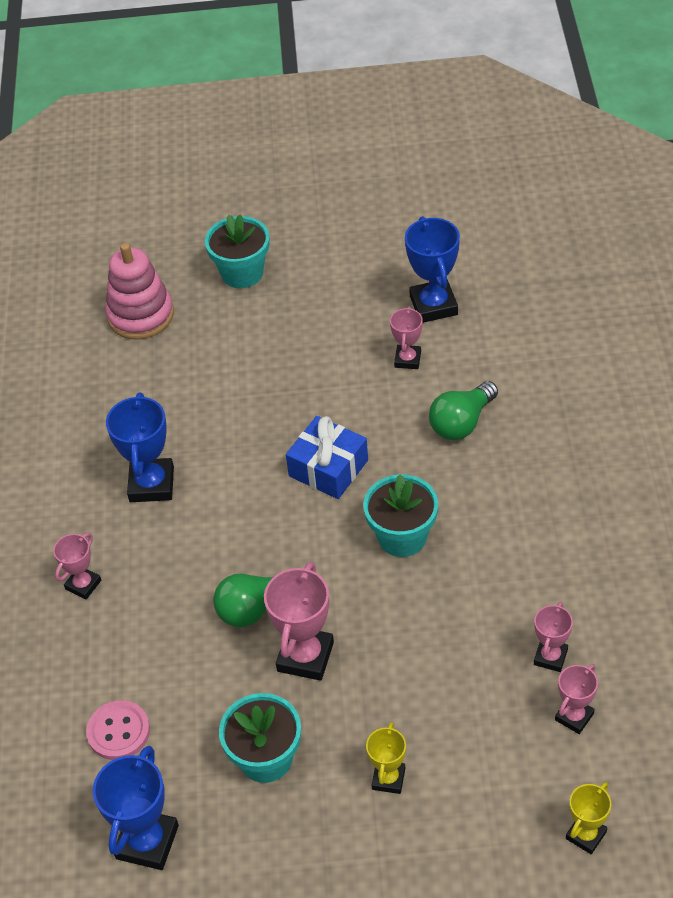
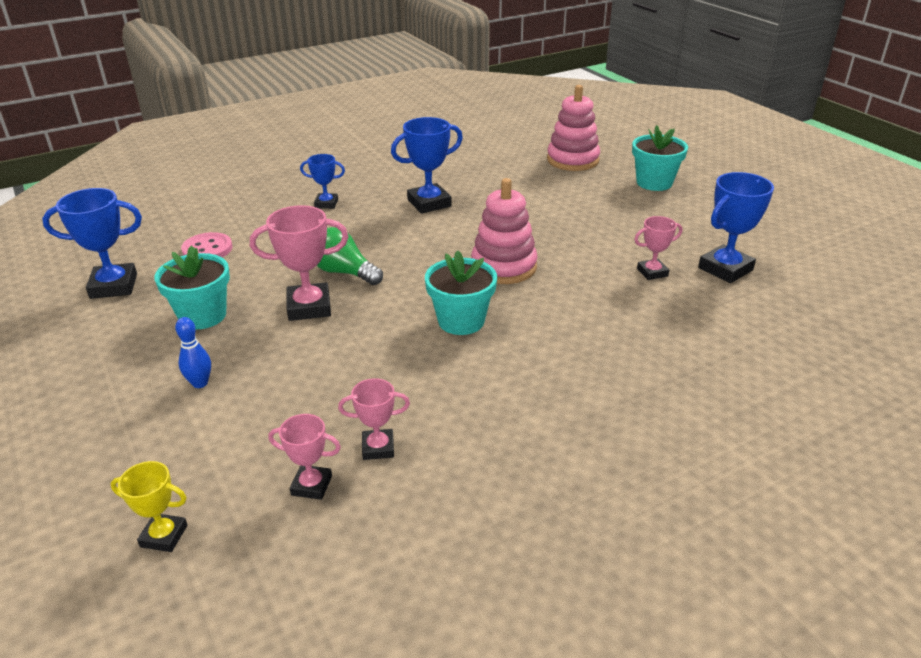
camera: 60 degrees right, 15 degrees down
(83, 585) = (326, 204): pink trophy -> blue trophy
(328, 468) = (503, 267): blue gift -> pink stacking toy
(388, 779) = (200, 383): yellow trophy -> blue bowling pin
(462, 423) = (612, 318): green light bulb -> none

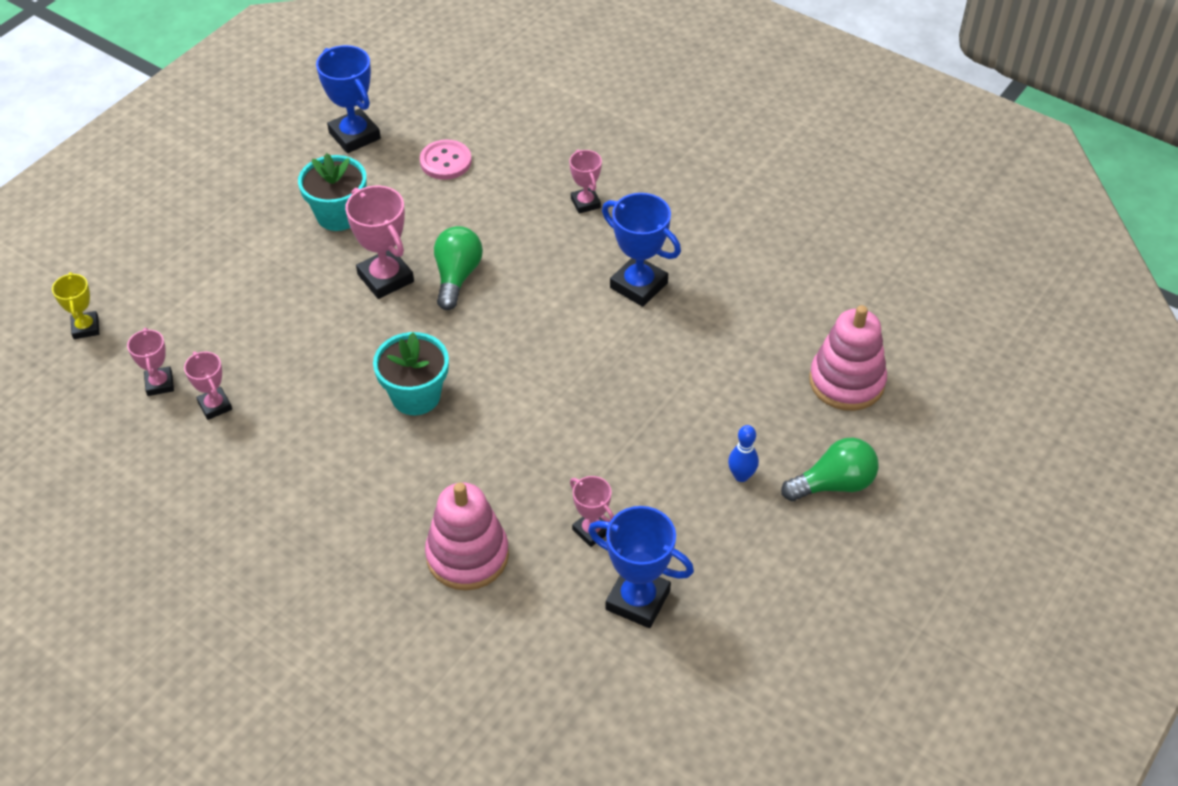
camera: 65 degrees right, 15 degrees up
(200, 383) = (248, 262): blue bowling pin -> blue bowling pin (741, 476)
(326, 204) = (585, 203): blue trophy -> pink trophy
(503, 267) = (533, 396): pink stacking toy -> pink stacking toy (467, 555)
(654, 183) = (833, 484): turquoise flower pot -> green light bulb

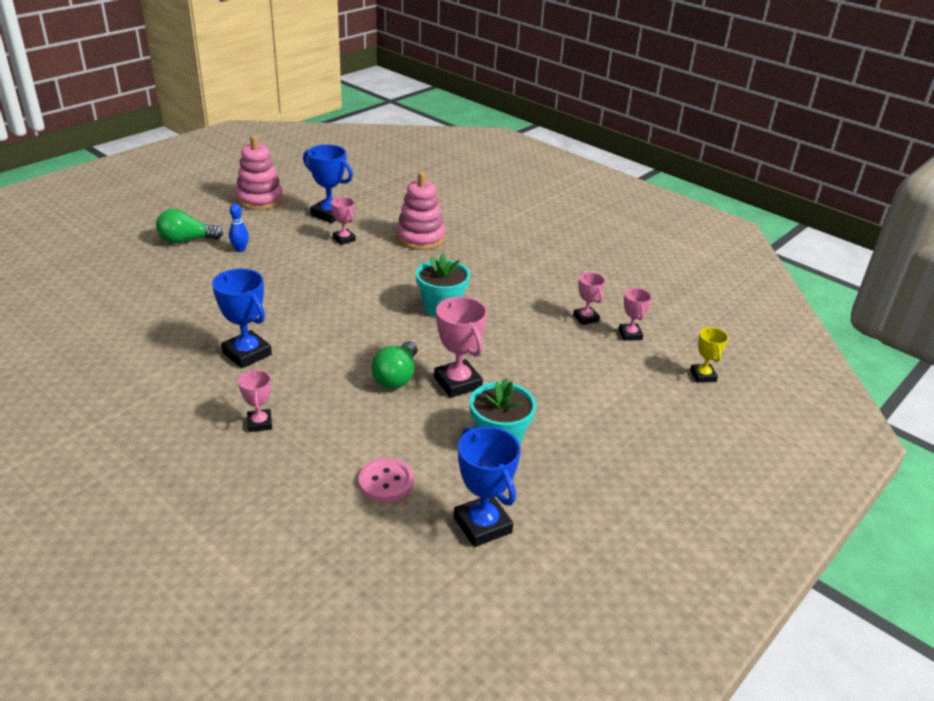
camera: 175 degrees left, 15 degrees down
(846, 381) = (134, 282): pink stacking toy -> pink stacking toy (260, 199)

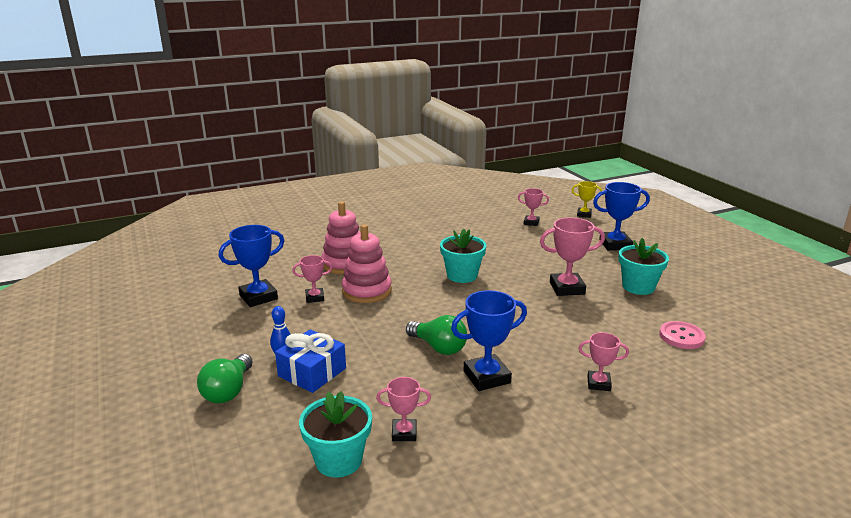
camera: 65 degrees left, 10 degrees down
(114, 305) = (339, 460): none -> turquoise flower pot
(223, 267) = (312, 372): none -> blue gift
(260, 199) = (181, 331): pink stacking toy -> pink stacking toy (367, 291)
(396, 377) = (551, 310): green light bulb -> green light bulb (438, 347)
(482, 525) = (727, 310): blue trophy -> blue trophy (615, 244)
(585, 318) = (505, 230): pink trophy -> pink trophy (404, 433)

